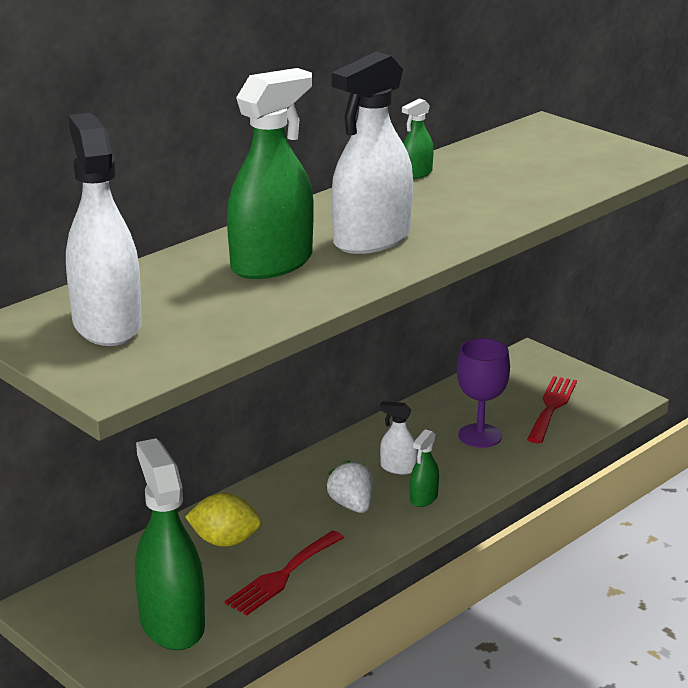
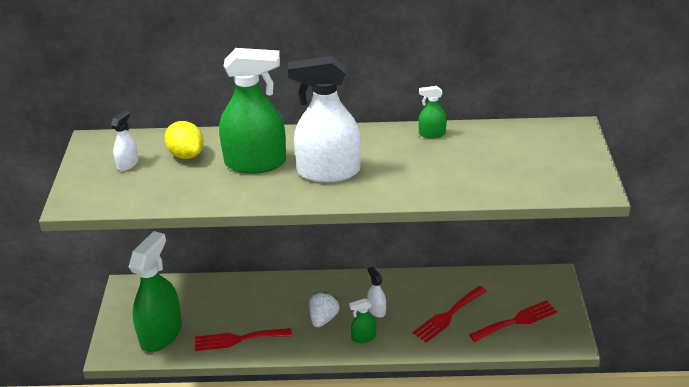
camera: 45 degrees right, 10 degrees up
(107, 325) = (128, 164): white spray bottle -> white spray bottle, size x0.45
(224, 541) = (240, 302): yellow lemon -> yellow lemon (186, 154)
(480, 436) = (448, 316): purple goblet -> red fork

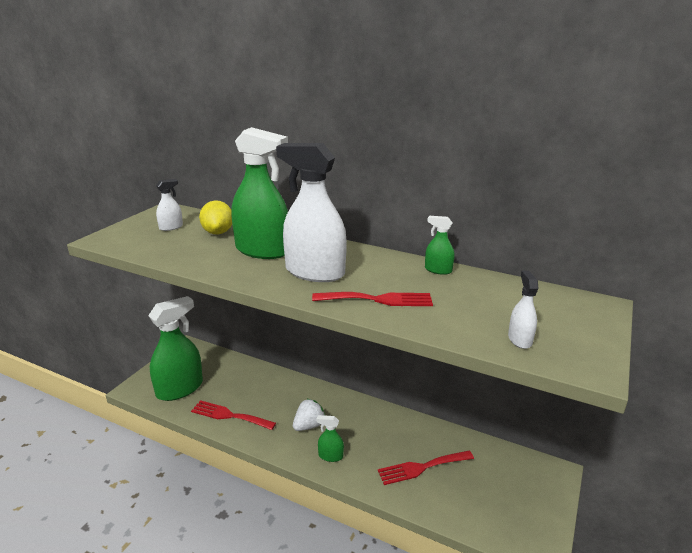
camera: 25 degrees right, 10 degrees down
(376, 310) = (359, 436): white spray bottle -> white spray bottle (519, 339)
(516, 321) = (489, 501): red fork -> red fork (378, 300)

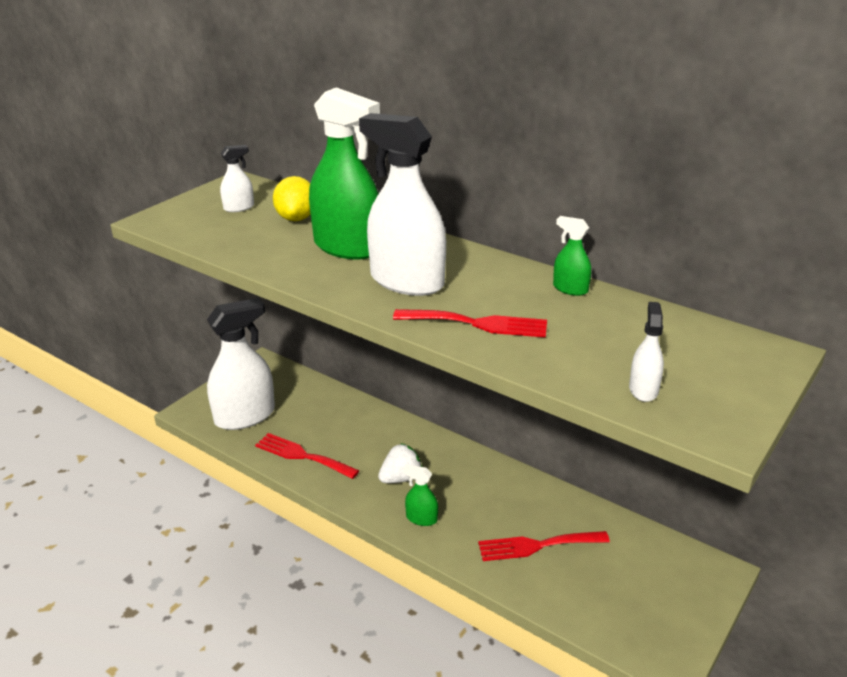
camera: 10 degrees right, 5 degrees up
(180, 389) = (245, 416): green spray bottle -> white spray bottle

